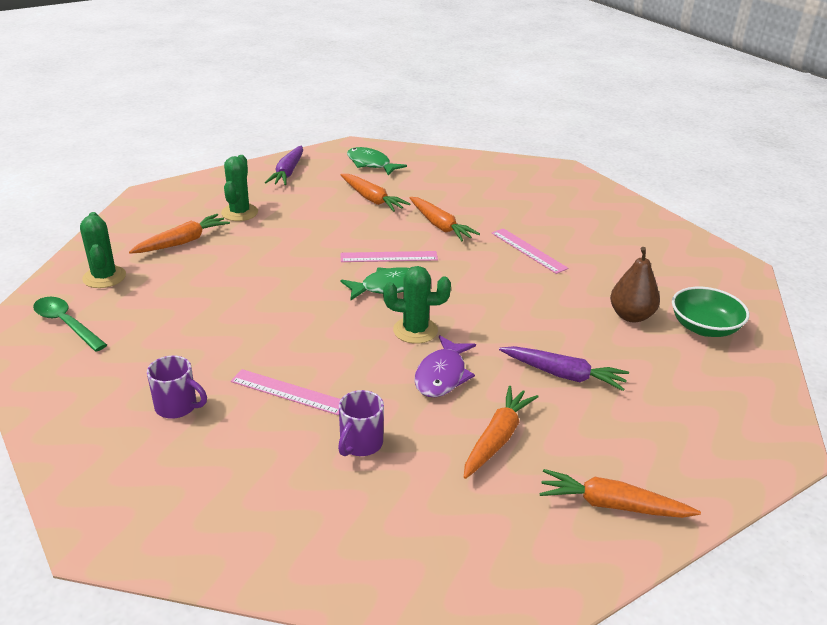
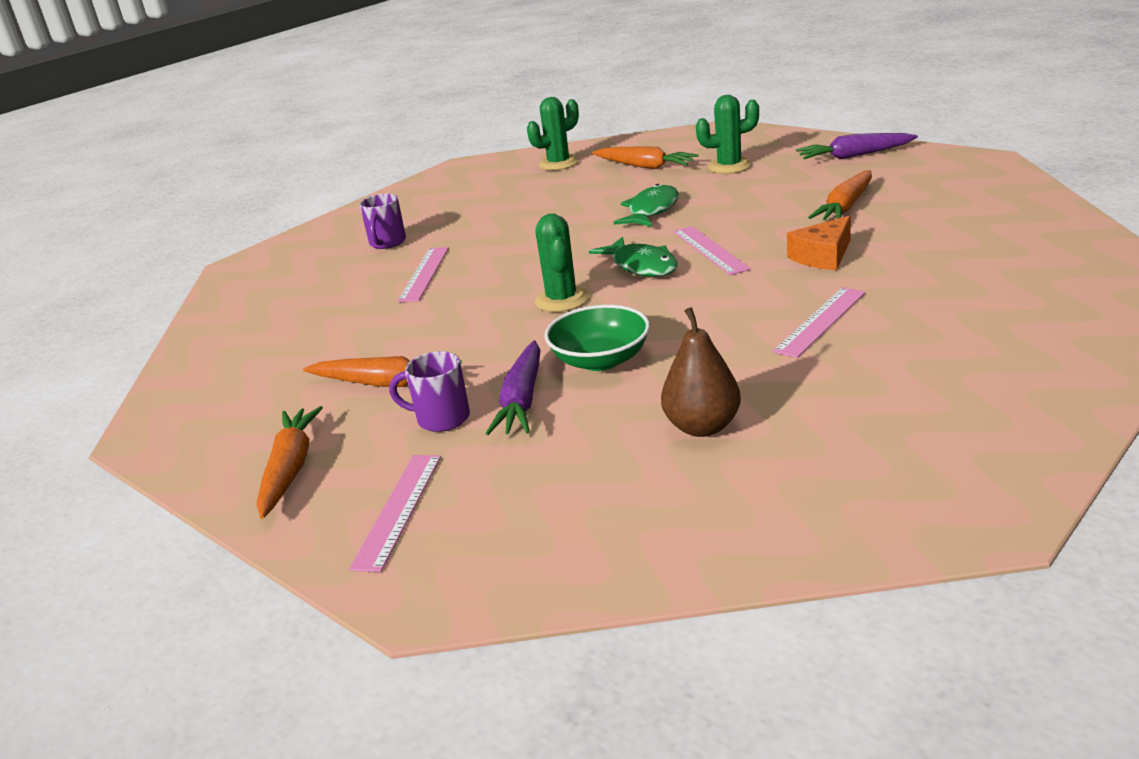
camera: 80 degrees right, 5 degrees down
(66, 324) = (480, 176): green spoon -> none
(360, 444) = (358, 321): purple mug -> purple mug (441, 419)
(371, 164) = (945, 181): green fish -> green fish (651, 210)
(440, 226) = (823, 256): orange carrot -> orange cheese
(442, 375) = (485, 332): purple fish -> none
(686, 450) = (399, 510): none -> pink ruler
(704, 327) = (719, 496): green bowl -> green bowl (600, 360)

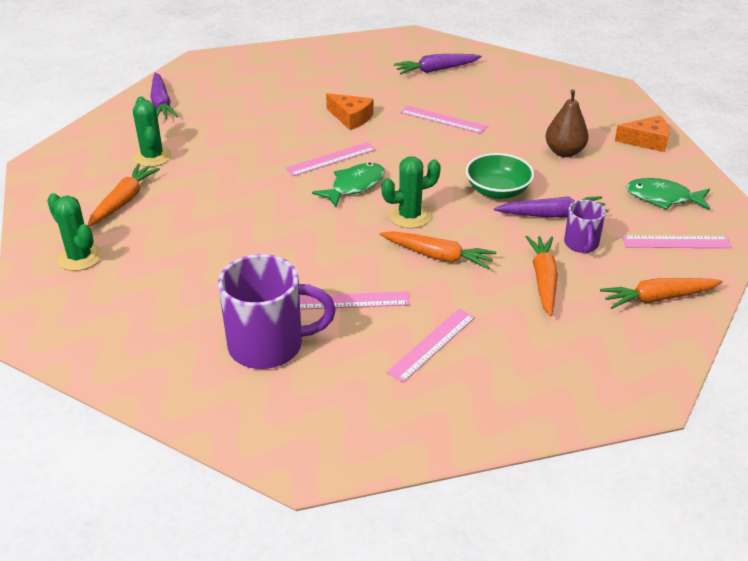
camera: 105 degrees left, 10 degrees up
(329, 314) = (432, 344): none -> pink ruler
(387, 243) = (269, 345): purple mug -> purple mug, size x1.88
(651, 210) = (242, 189): green fish -> green fish (663, 198)
(732, 531) = (646, 141): none -> orange cheese
(845, 207) = (267, 109): orange carrot -> orange carrot (438, 256)
(1011, 316) = (436, 70): none -> purple carrot

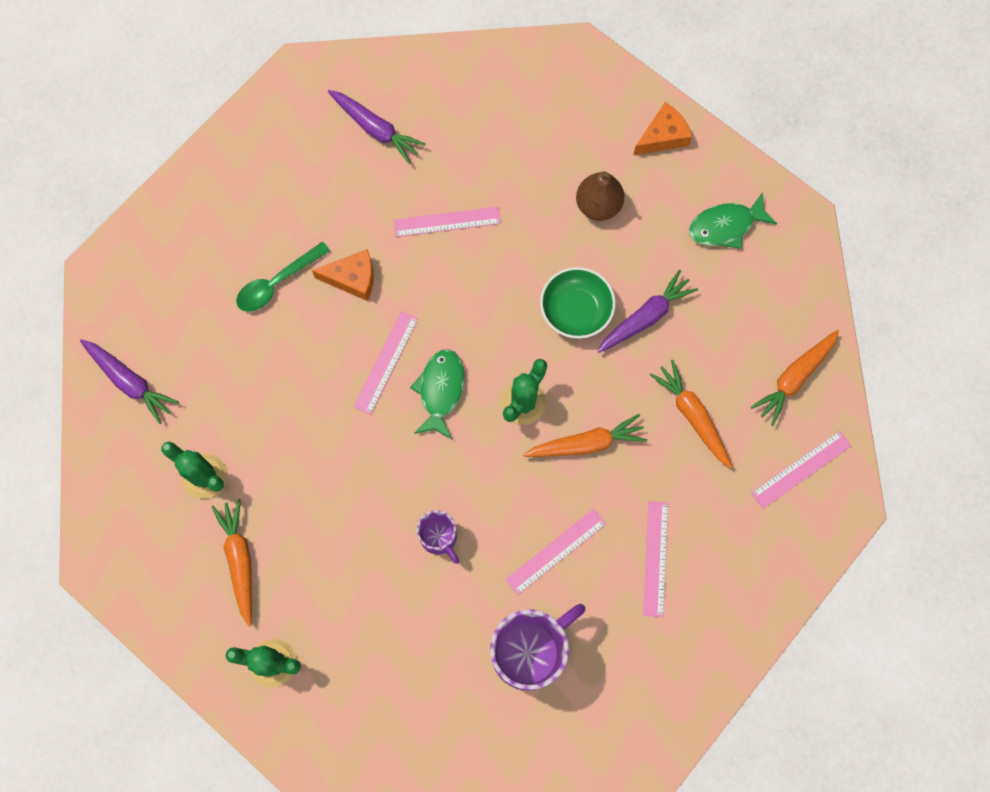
camera: 35 degrees left, 35 degrees up
(300, 102) = (277, 283): none -> green spoon
(436, 70) = (376, 129): purple carrot -> purple carrot turned 90 degrees counterclockwise
(581, 244) = (695, 344): purple mug -> purple mug (439, 538)
(676, 242) = (770, 288): pink ruler -> pink ruler (801, 469)

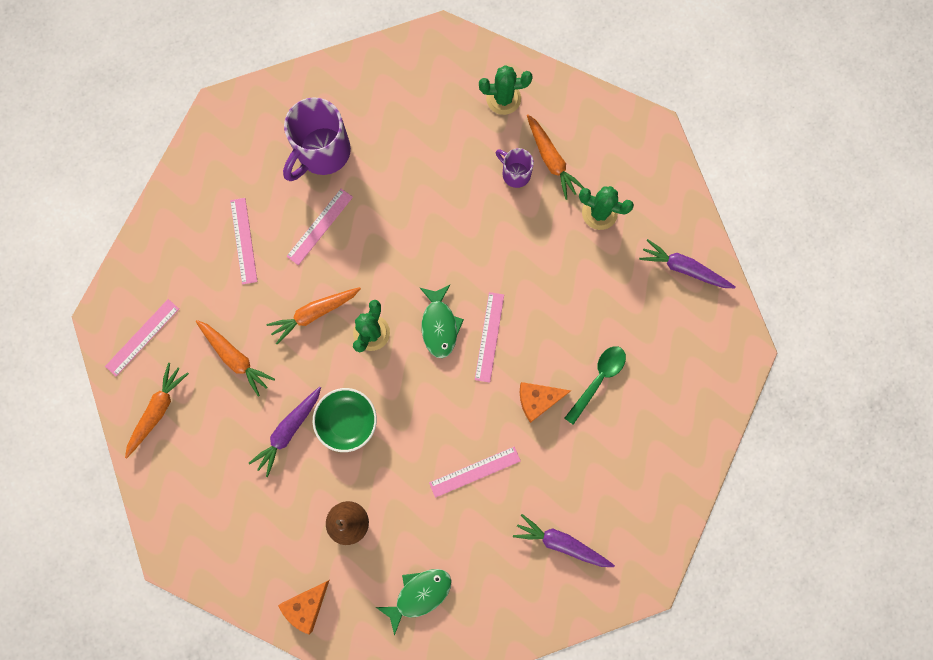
camera: 165 degrees right, 5 degrees up
(439, 538) = (409, 214): purple mug -> purple mug (515, 173)
(725, 226) = (236, 532): green fish -> green fish (419, 594)

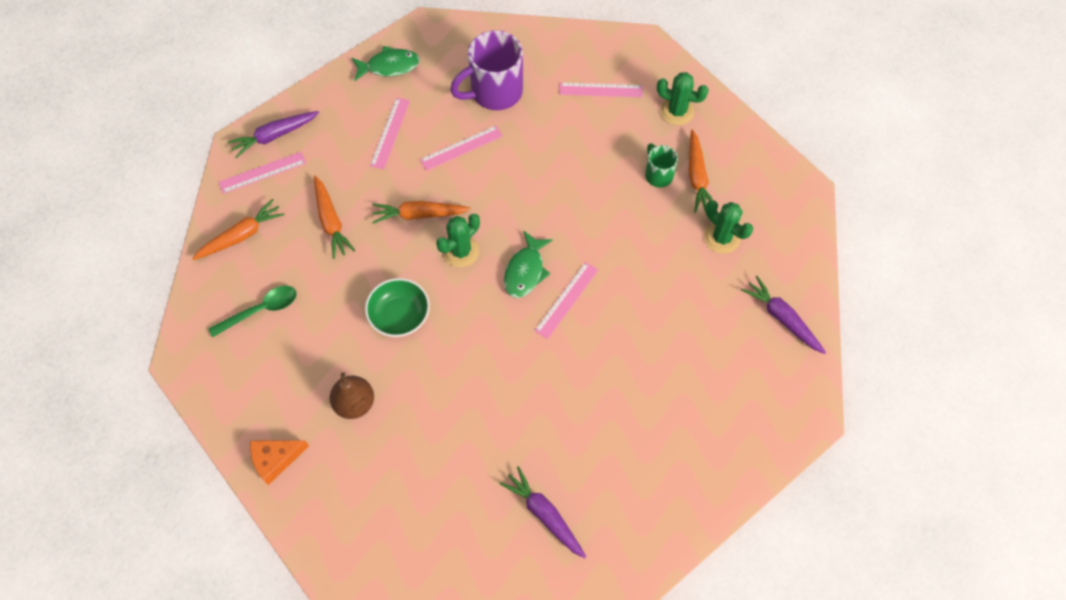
camera: 25 degrees right, 15 degrees down
(288, 431) = (343, 301): purple carrot -> purple carrot (274, 136)
(419, 594) = (384, 498): green fish -> green fish (389, 66)
(474, 471) = (493, 411): pink ruler -> pink ruler (600, 90)
(515, 173) = (658, 175): purple mug -> green mug
(538, 400) = (585, 374): orange cheese -> none
(598, 379) = (652, 381): green spoon -> green spoon (261, 310)

